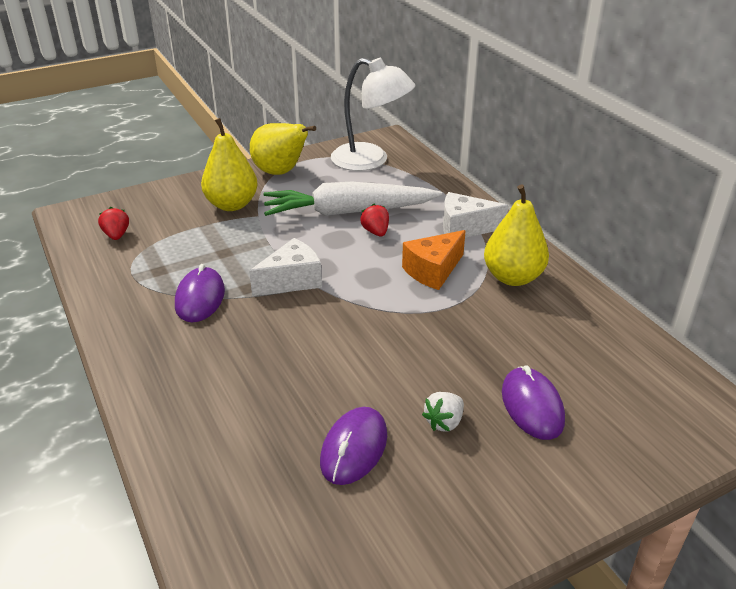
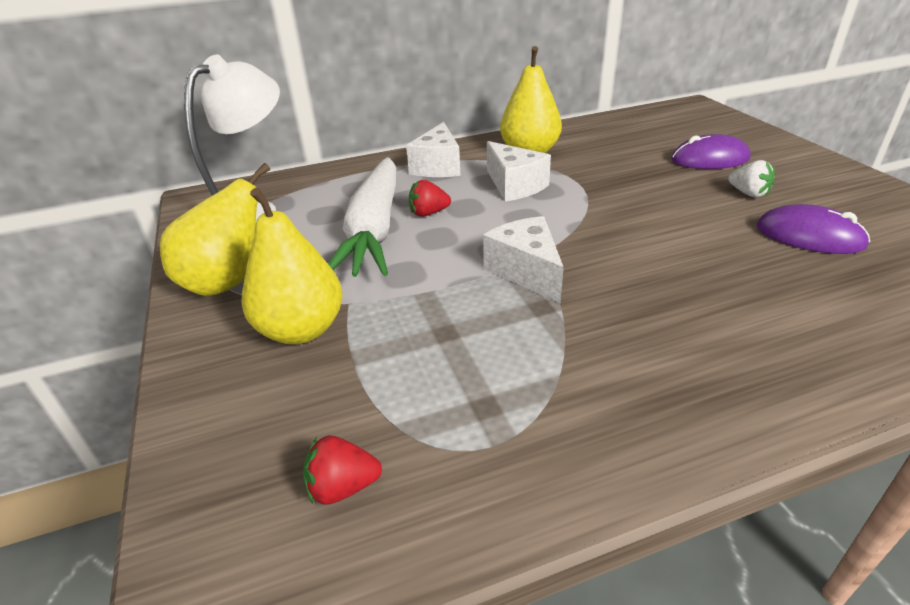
camera: 80 degrees left, 0 degrees up
(200, 298) = (566, 352): purple mouse -> none
(433, 271) = (514, 186): orange cheese -> white cheese

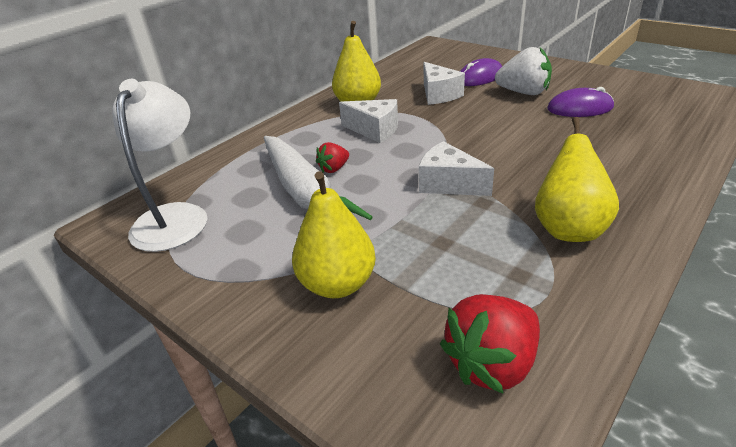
camera: 30 degrees left, 0 degrees up
(227, 282) = (228, 277): yellow pear -> yellow pear (568, 228)
(343, 487) = (492, 363): red strawberry -> red strawberry, size x1.84
(438, 166) = (300, 133): white cheese -> white cheese (439, 94)
(748, 193) = (523, 92): white strawberry -> white strawberry, size x1.84

